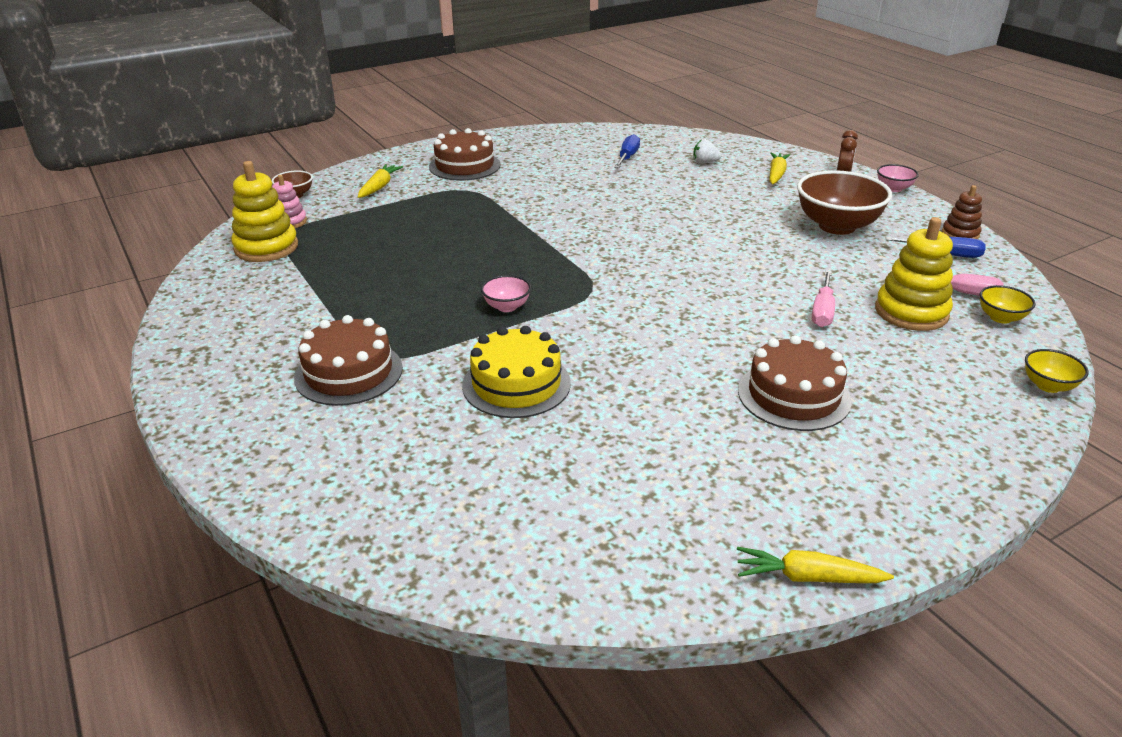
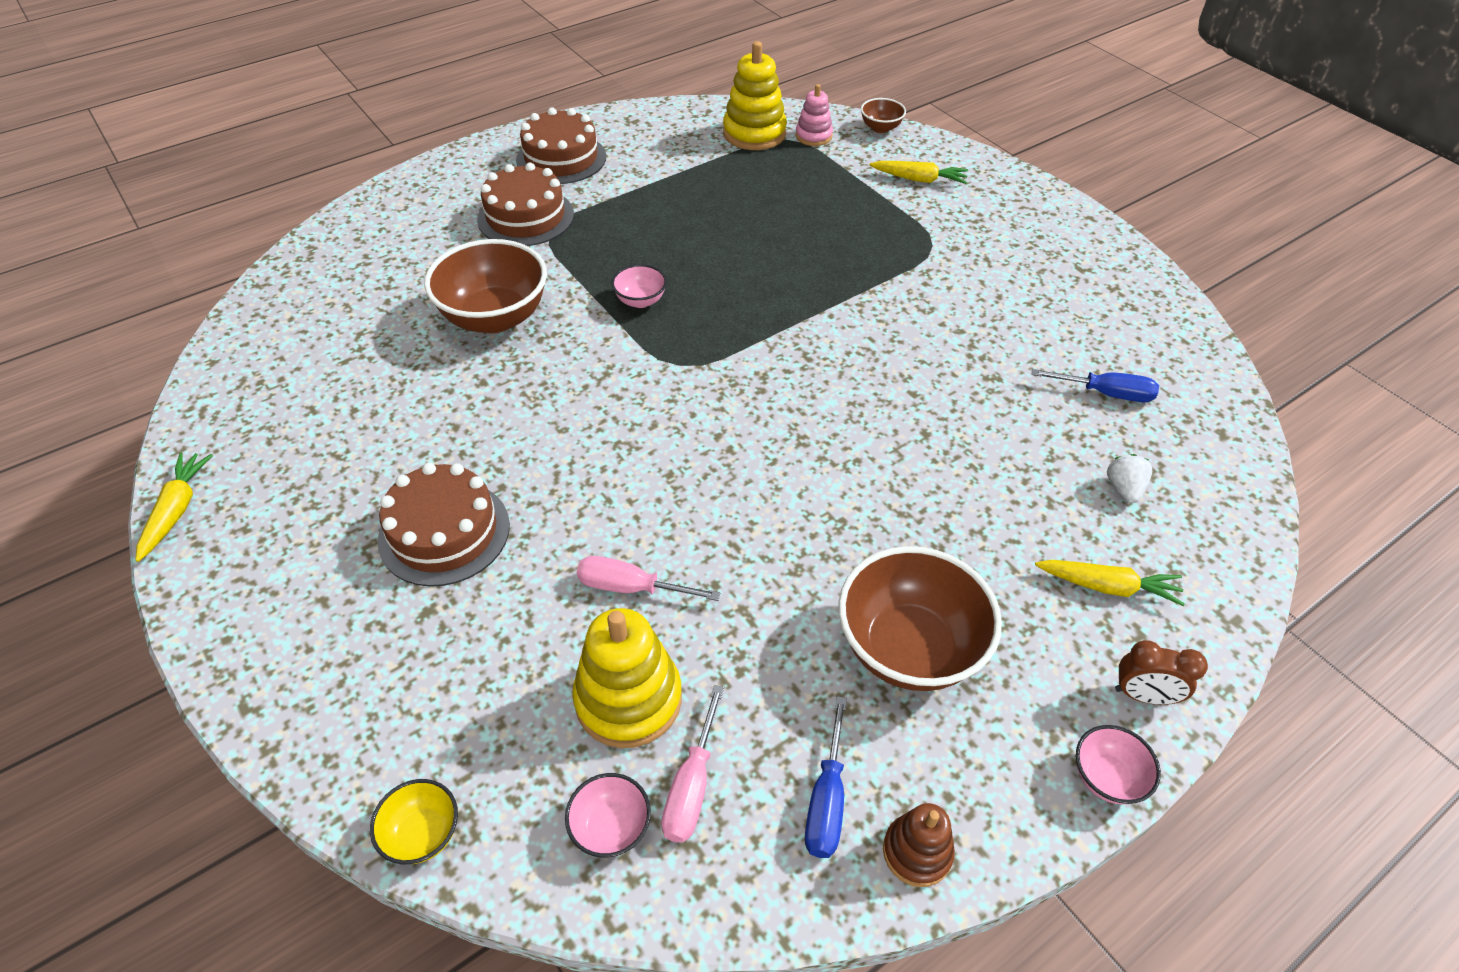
camera: 85 degrees right, 15 degrees up
(464, 166) = (1008, 236): brown cake -> brown cake (561, 158)
(516, 384) = (495, 317): yellow cake -> brown bowl
(1000, 318) = (611, 827): yellow bowl -> pink bowl

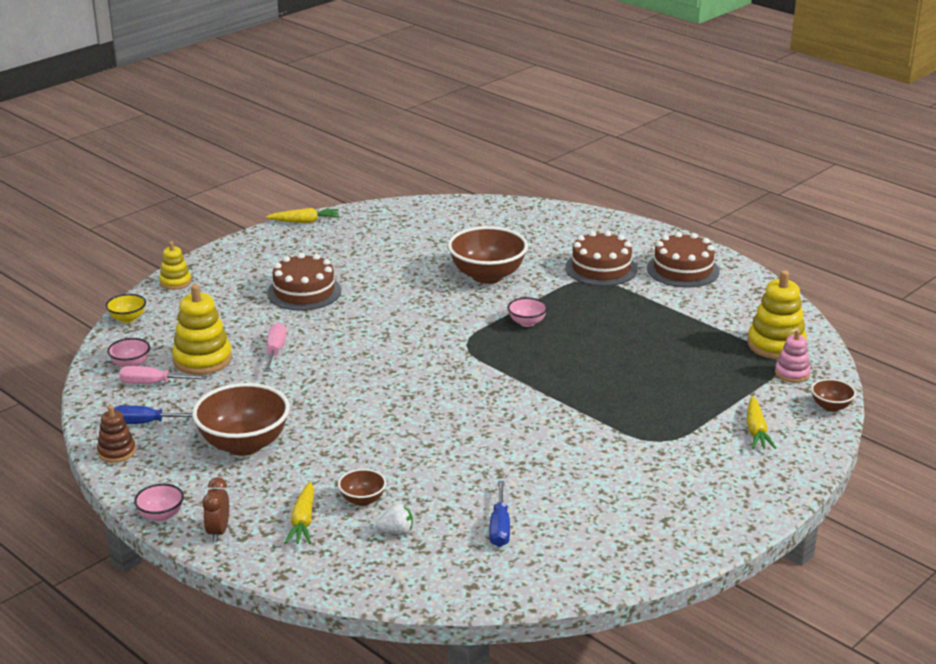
camera: 80 degrees right, 20 degrees down
(306, 738) = (175, 282): none -> yellow stacking toy
(1055, 516) = (362, 500): none -> brown bowl

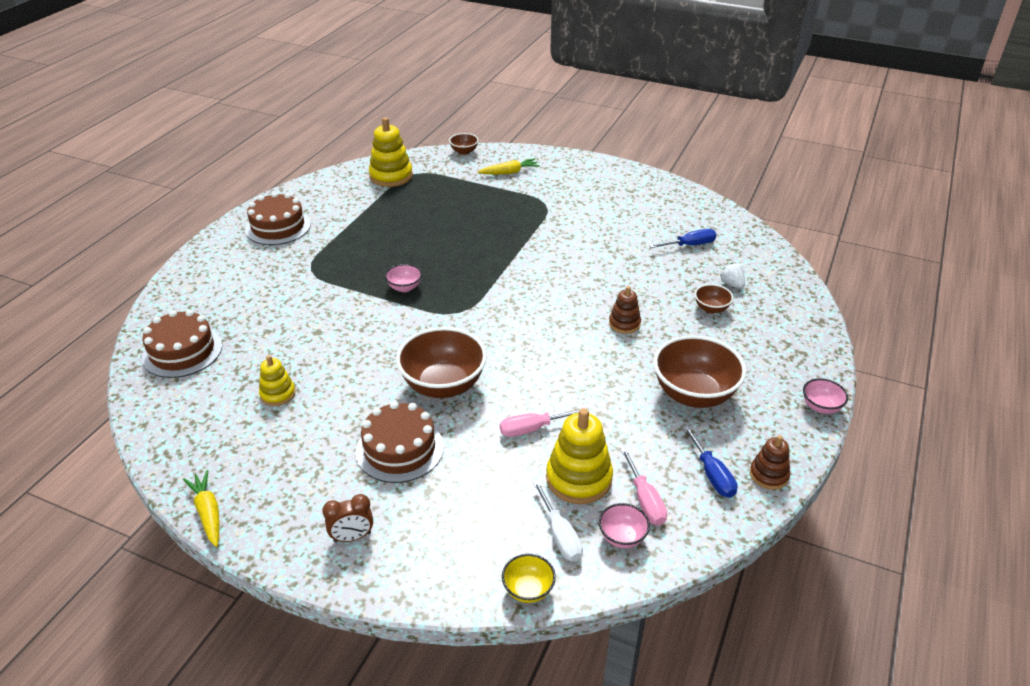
camera: 110 degrees left, 10 degrees up
(159, 340) = (560, 534): none -> white screwdriver
(175, 282) = (417, 582): yellow stacking toy -> yellow stacking toy (278, 394)
(218, 532) = (809, 367): brown clock -> brown clock (352, 537)
(303, 521) = (759, 329): yellow carrot -> none
(379, 434) = (624, 324): none -> brown stacking toy
(487, 276) = (321, 328): brown bowl -> brown bowl (443, 385)
(601, 268) = (286, 267): brown cake -> brown cake (182, 351)
(792, 373) = (428, 167): pink stacking toy -> none

